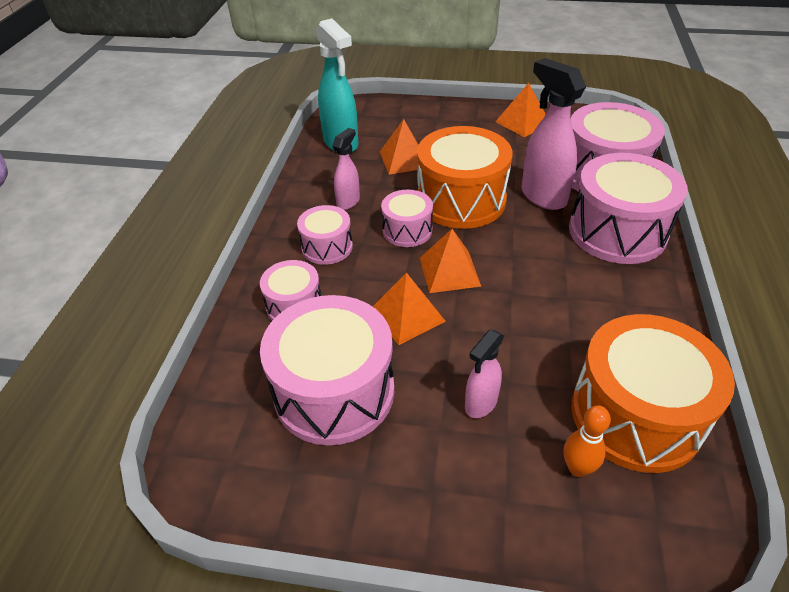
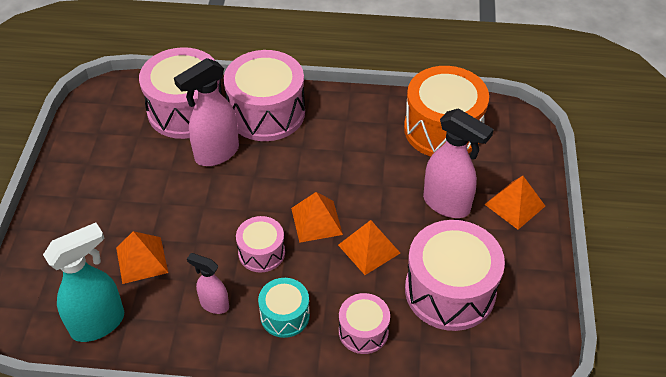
camera: 95 degrees left, 5 degrees up
(327, 247) = (285, 315): pink drum -> turquoise drum
(461, 200) = (217, 212): orange drum -> none
(480, 404) = (447, 204): pink spray bottle -> pink spray bottle, size x1.76
(522, 122) = (86, 159): orange pyramid -> orange pyramid (514, 205)
(577, 468) = (485, 160): orange bowling pin -> none

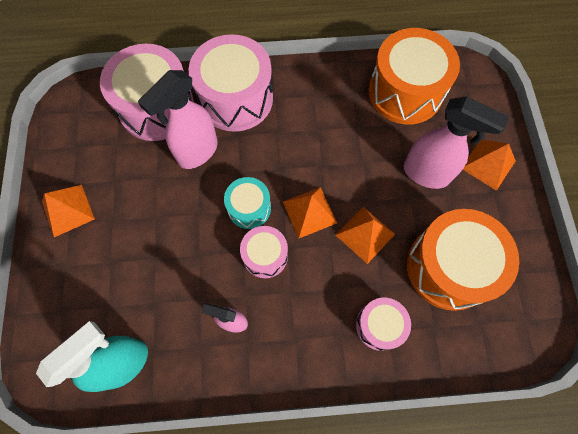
camera: 10 degrees left, 20 degrees up
(141, 260) = (151, 284): orange pyramid -> orange pyramid (67, 210)
(285, 315) = (302, 321): turquoise drum -> turquoise drum (249, 208)
(450, 291) = (449, 267): pink drum -> orange drum

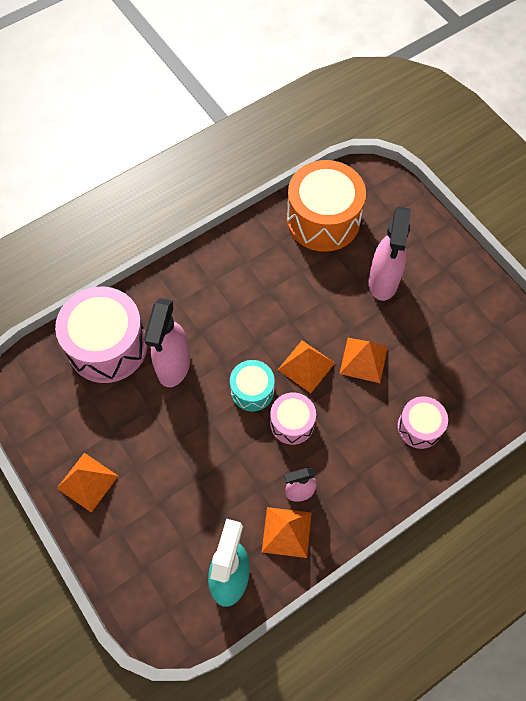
camera: 30 degrees left, 5 degrees down
(235, 98) = (177, 300): pink drum -> none
(426, 174) = (383, 282): pink spray bottle -> pink spray bottle turned 105 degrees clockwise
(449, 267) = (445, 350): orange drum -> none
(488, 164) = (427, 248): orange pyramid -> orange pyramid (286, 532)

